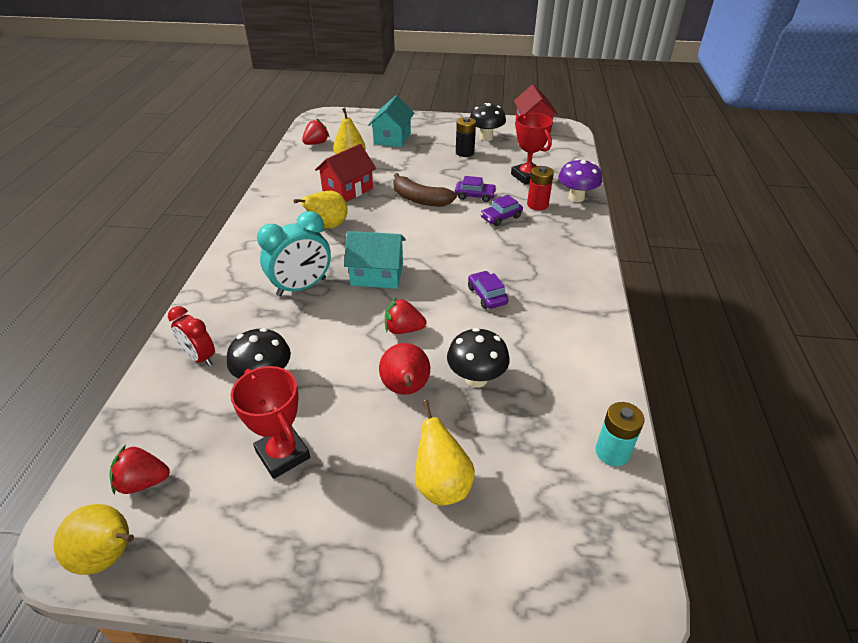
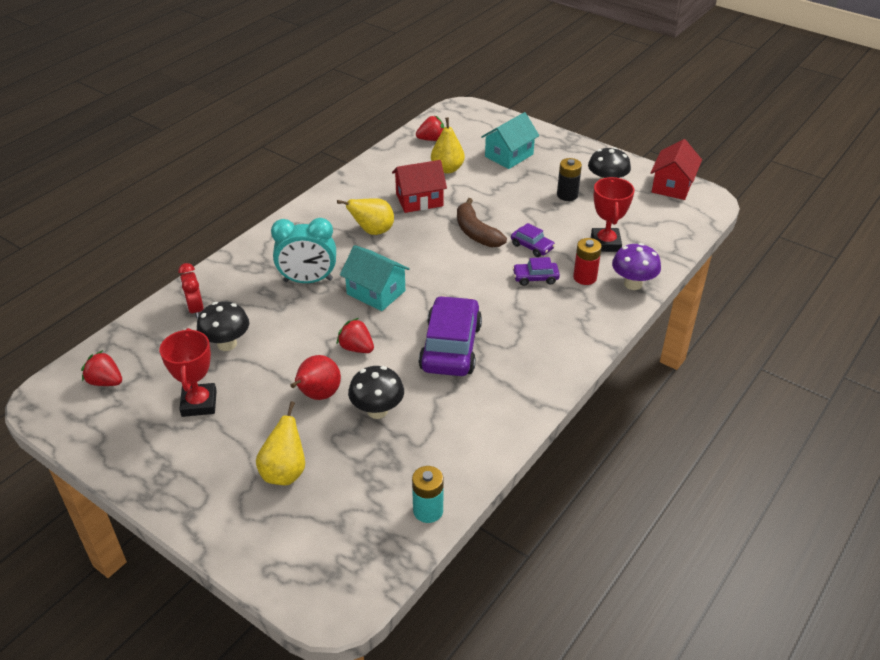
camera: 30 degrees right, 0 degrees up
(110, 555) = (61, 417): yellow pear -> none
(487, 295) = (450, 347): purple car -> purple car, size x2.06

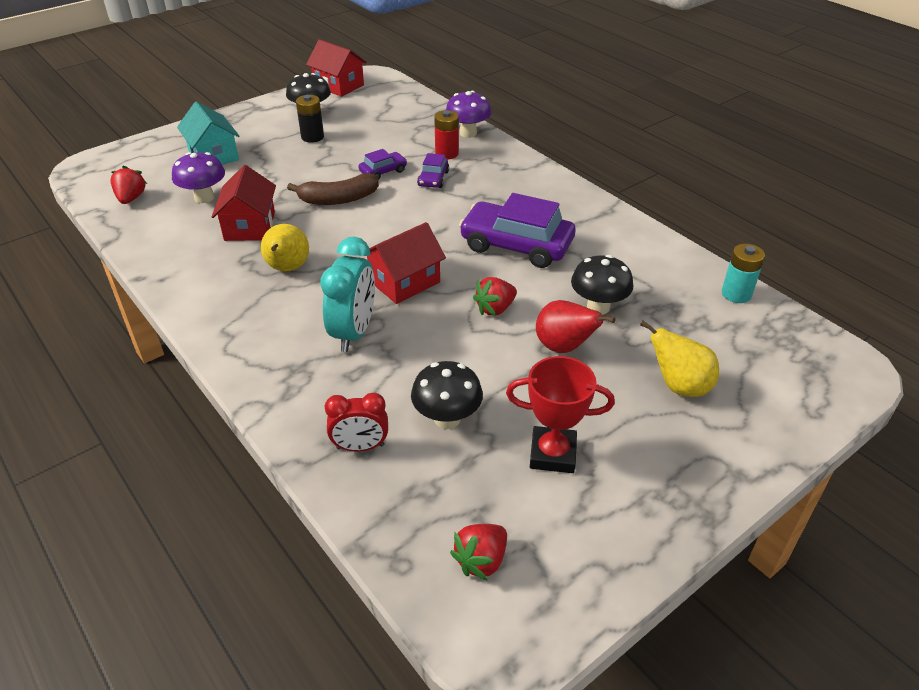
camera: 75 degrees left, 0 degrees up
(376, 292) = (404, 282): turquoise house -> red house
(447, 169) = (204, 197): yellow pear -> purple mushroom
(605, 243) = (402, 133): red trophy -> none

